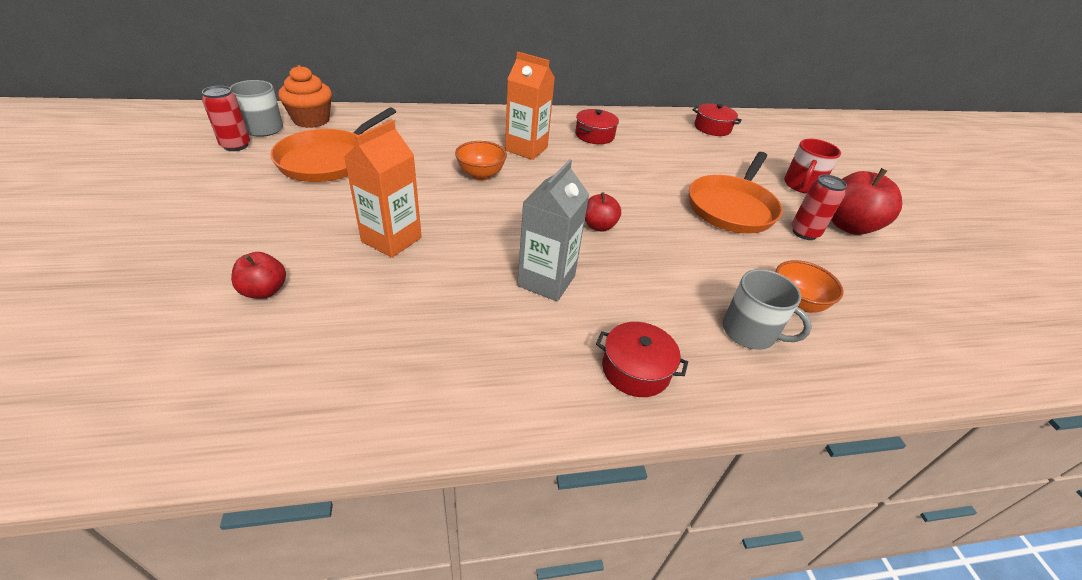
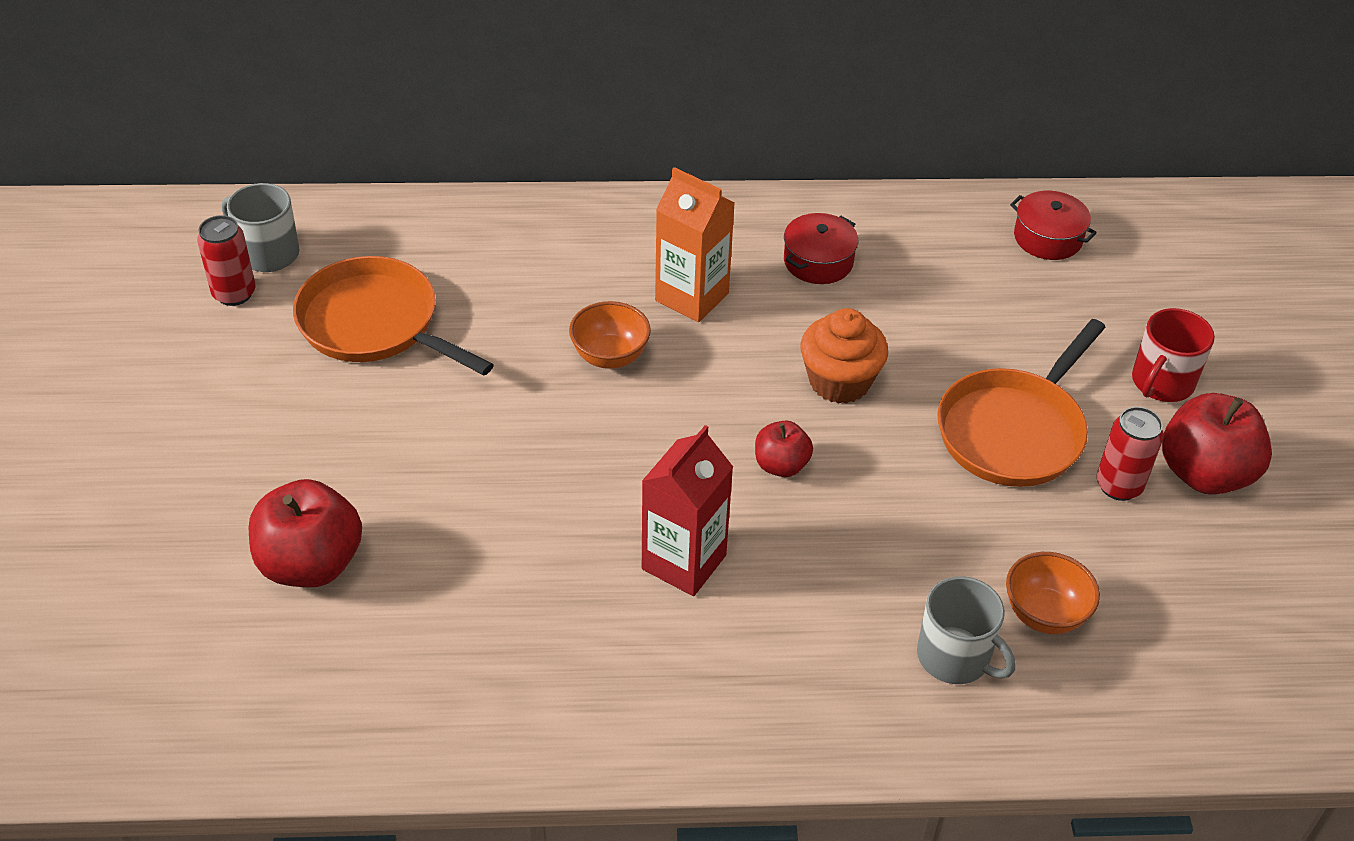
camera: 10 degrees right, 5 degrees up
(264, 291) = (311, 564): red apple -> red apple, size x1.78
(311, 120) = (341, 232): orange cupcake -> orange cupcake (839, 381)
(329, 160) = (375, 324): orange pan -> orange pan turned 90 degrees clockwise
(391, 239) = (471, 484): orange carton -> none
(546, 281) = (684, 562): grey carton -> red carton
(635, 369) = (778, 702): red pot -> none

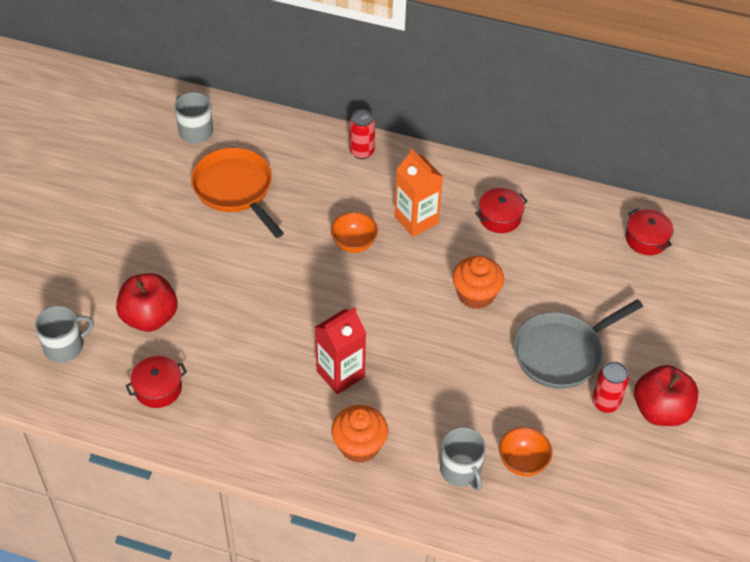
camera: 20 degrees right, 5 degrees up
(173, 657) = (65, 347): none -> grey mug
(234, 293) = (168, 151): red can -> red can (361, 151)
(376, 678) = (158, 388): none -> red pot
(771, 669) = (359, 446): none -> orange cupcake
(781, 465) = (419, 335): red apple -> none
(1014, 431) = (562, 353): orange pan -> grey pan
(1161, 383) = (666, 349): red mug -> none

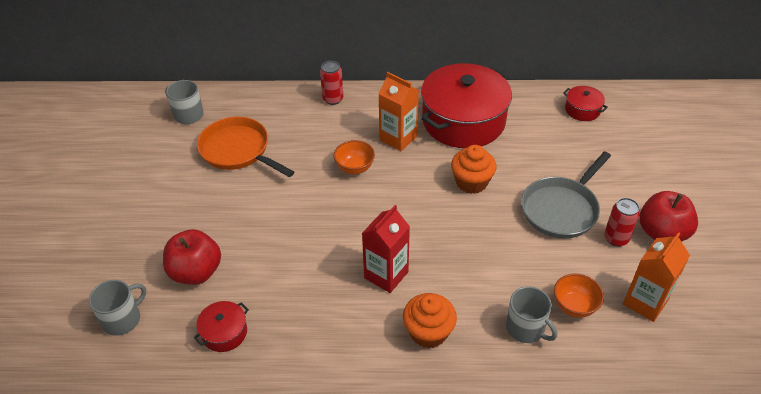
camera: 15 degrees left, 5 degrees down
(500, 217) = (463, 121): red pot -> red pot, size x2.33
(601, 480) = (645, 302): none -> orange carton

